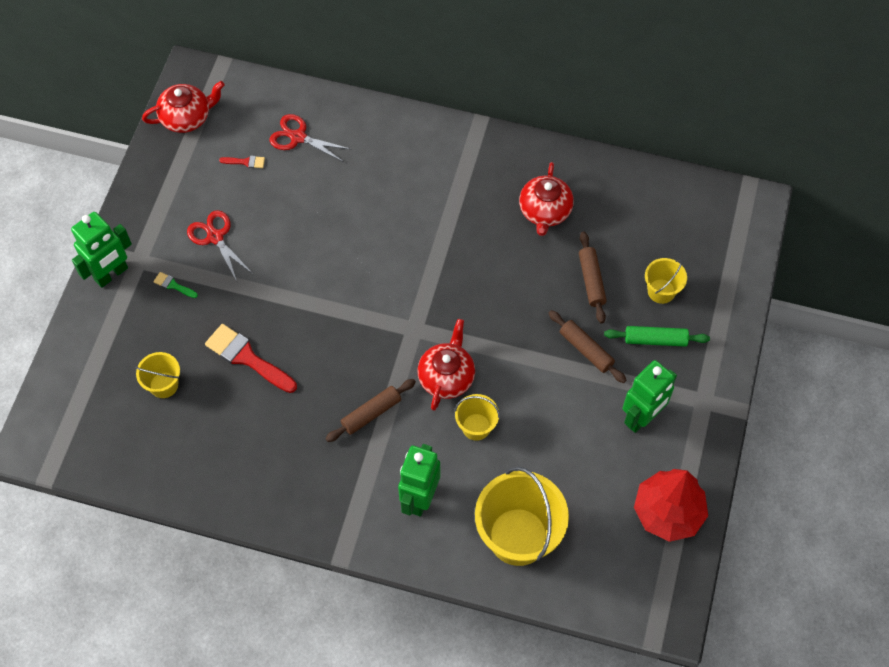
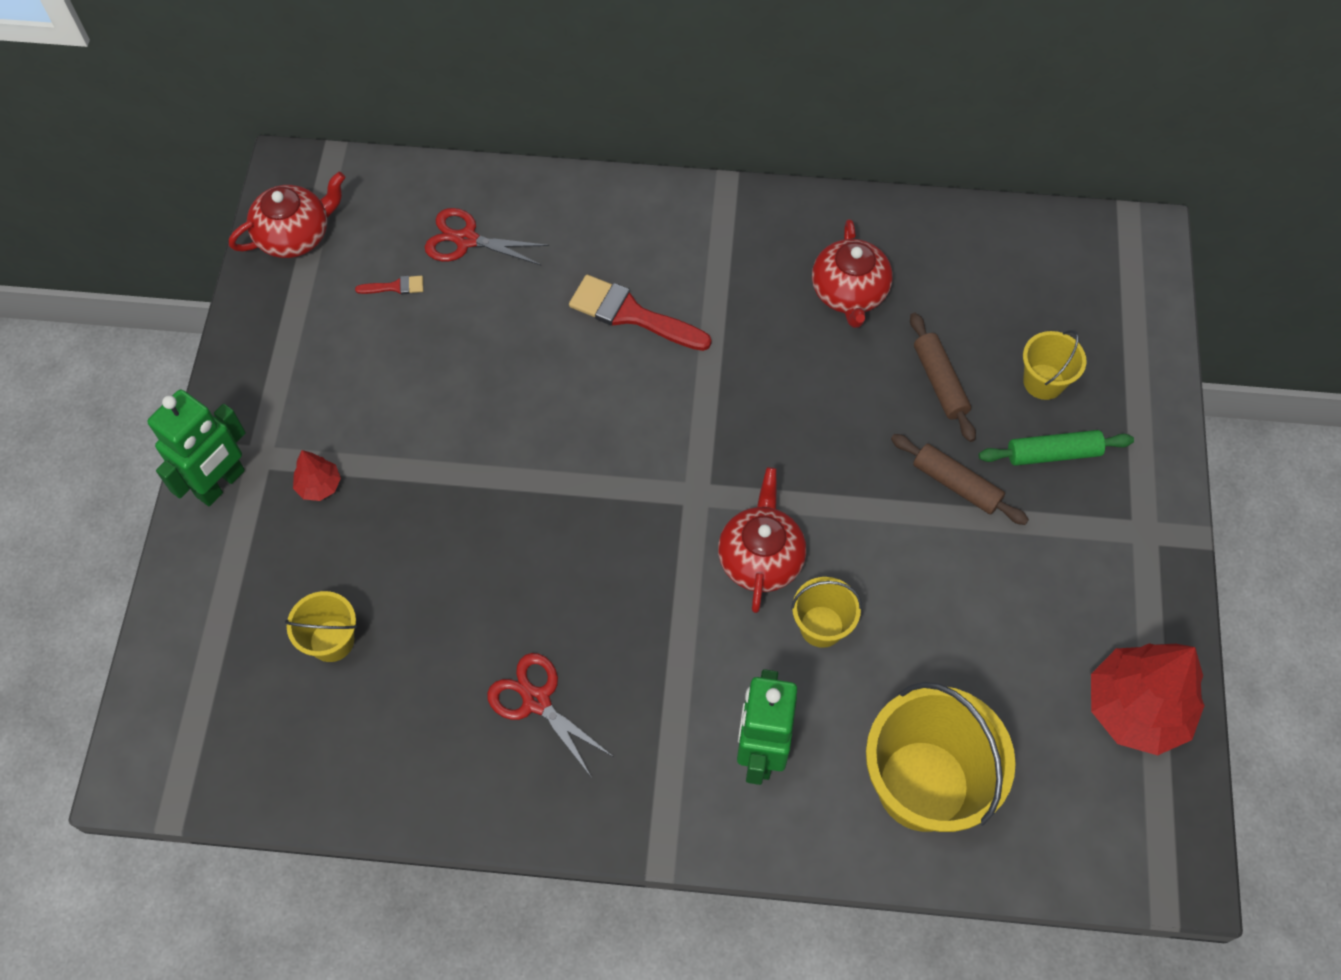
camera: 10 degrees left, 0 degrees up
(173, 285) = (319, 485): green brush -> red tree
(215, 237) = (370, 403): red scissors -> red scissors (536, 701)
(247, 357) = (453, 578): red brush -> red brush (631, 314)
(371, 413) = (659, 632): brown rolling pin -> none
(642, 417) = (1062, 572): green robot -> none

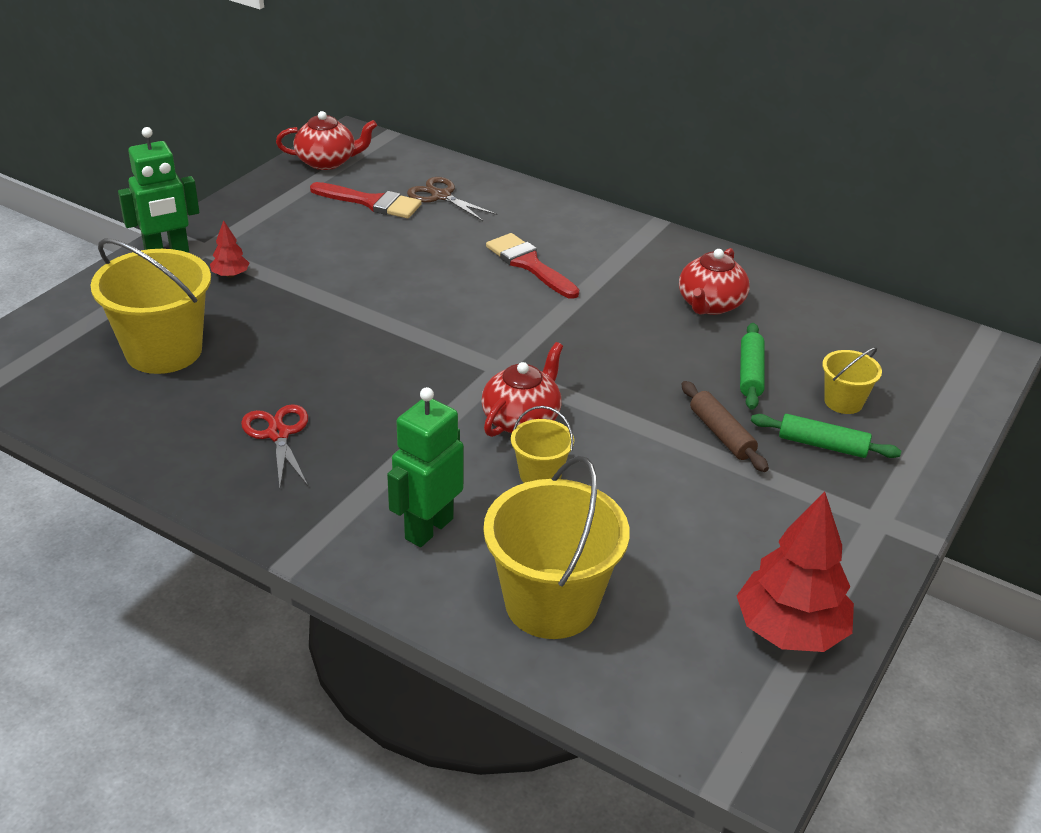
camera: 25 degrees right, 25 degrees down
(332, 641) = (164, 351): yellow bucket -> yellow bucket, size x1.99
(395, 287) = (371, 202): red brush -> red brush, size x2.16
(466, 240) = (441, 196): red scissors -> brown scissors
(939, 382) = (750, 373): brown rolling pin -> green rolling pin

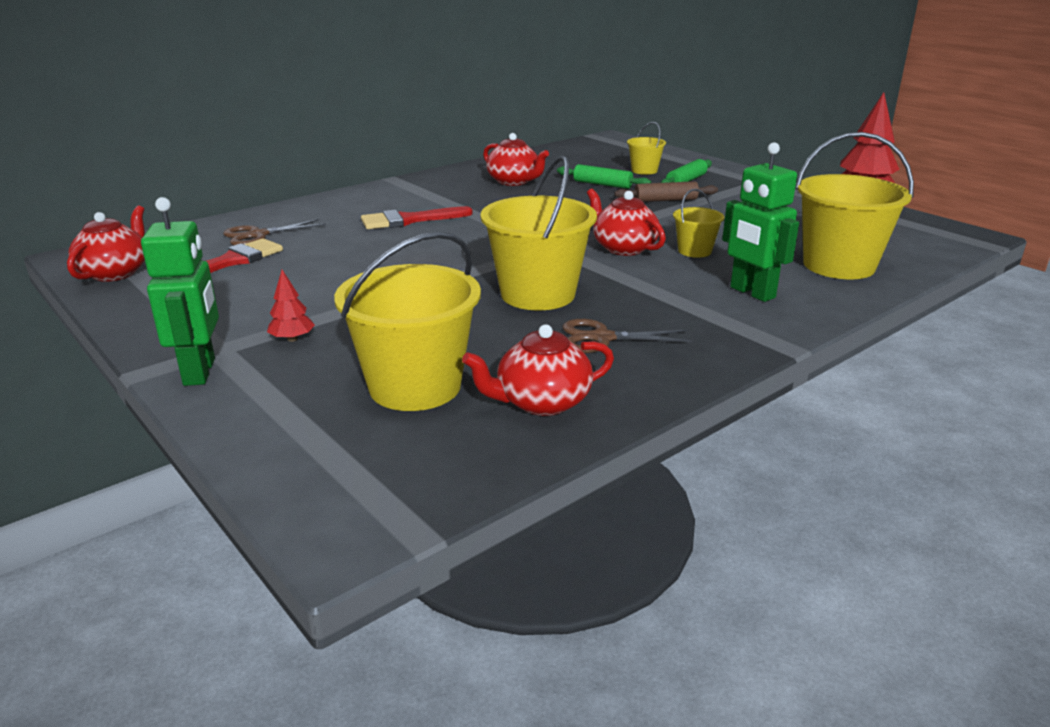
camera: 70 degrees left, 10 degrees down
(149, 418) = (541, 402): none -> red teapot
(278, 434) = (602, 338): red scissors -> brown scissors
(366, 380) = (538, 294): none -> yellow bucket

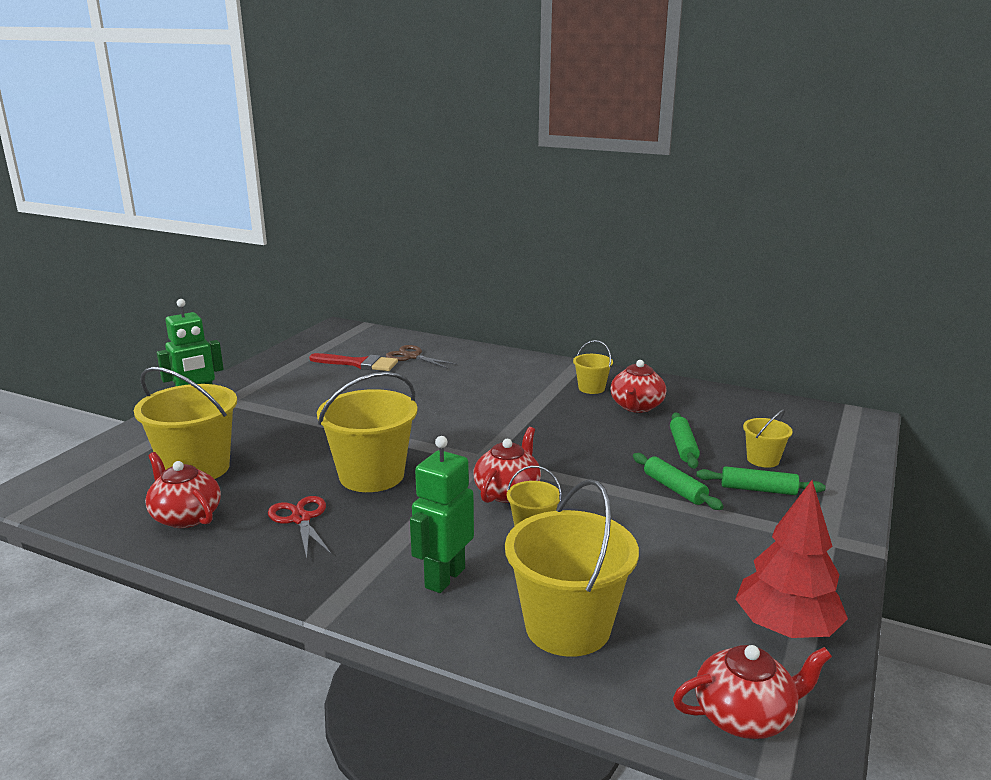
camera: 65 degrees right, 5 degrees down
(116, 272) = (321, 342): red teapot -> red teapot (745, 716)
(292, 339) = (250, 415): red tree -> none
(409, 220) = (489, 392): red brush -> none
(457, 186) = (591, 388): none -> yellow bucket
(602, 338) = (301, 519): brown scissors -> red scissors
(665, 200) = (674, 489): brown rolling pin -> green rolling pin

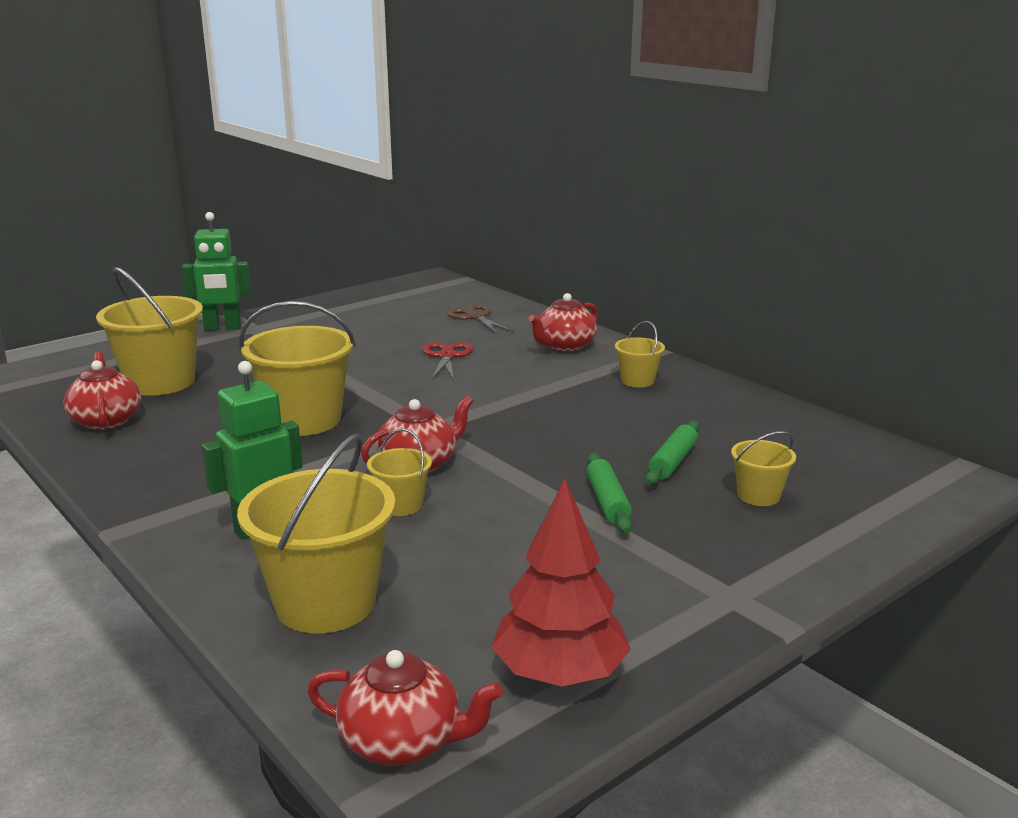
camera: 25 degrees right, 0 degrees up
(301, 519) = (197, 444): red scissors -> red scissors (447, 356)
(359, 364) = (413, 315): red brush -> none
(636, 406) = (668, 409): red teapot -> red teapot (564, 346)
(758, 489) = (711, 525): green rolling pin -> none

